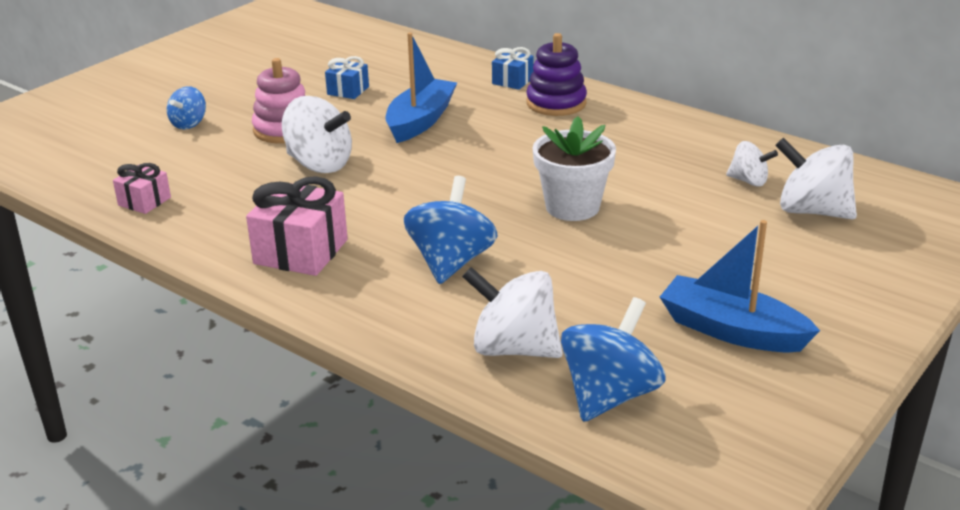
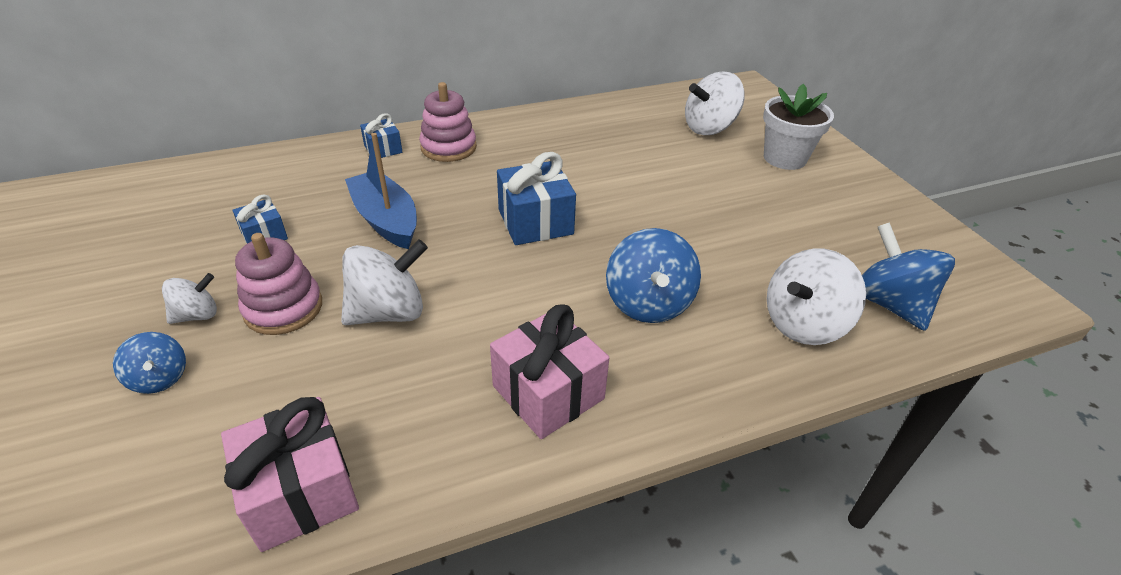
camera: 60 degrees left, 10 degrees up
(144, 201) = (301, 491): pink gift -> pink gift, size x1.77
(451, 262) = (648, 303): blue spinning top -> blue spinning top turned 135 degrees counterclockwise
(499, 177) = (535, 222): none -> blue gift
(556, 103) = (448, 147): purple stacking toy -> pink stacking toy
(572, 207) = (617, 209): white flower pot -> white flower pot (784, 158)
(731, 330) = (832, 218): blue boat -> none
(748, 181) = (651, 130): white spinning top -> white spinning top (197, 315)

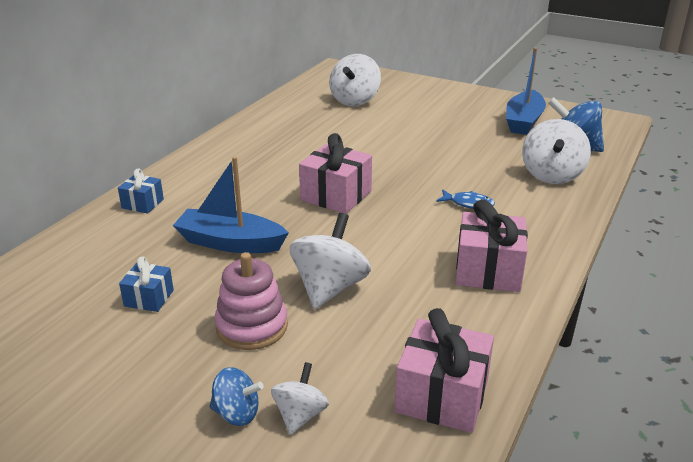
camera: 40 degrees left, 10 degrees down
(197, 315) = (191, 368): white spinning top -> white spinning top (300, 415)
(448, 147) = (195, 181): pink stacking toy -> none
(535, 222) = (336, 196): blue gift -> pink gift
(648, 303) = (468, 204): blue spinning top -> blue fish
(784, 158) = (422, 100): white flower pot -> none
(874, 238) = (523, 121): none -> blue boat

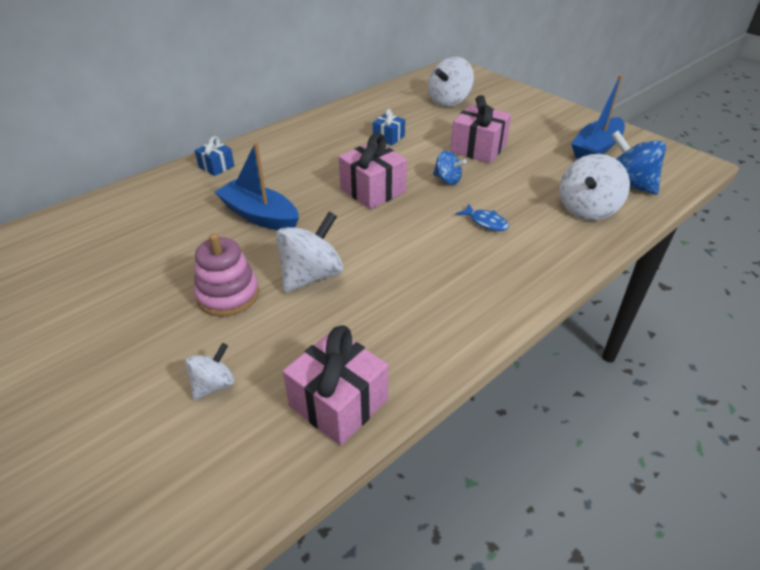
camera: 20 degrees right, 10 degrees up
(149, 298) = (169, 250): blue gift -> blue gift (388, 137)
(237, 413) = (168, 368): blue spinning top -> blue spinning top (447, 180)
(488, 271) = (460, 293): pink gift -> pink gift (478, 148)

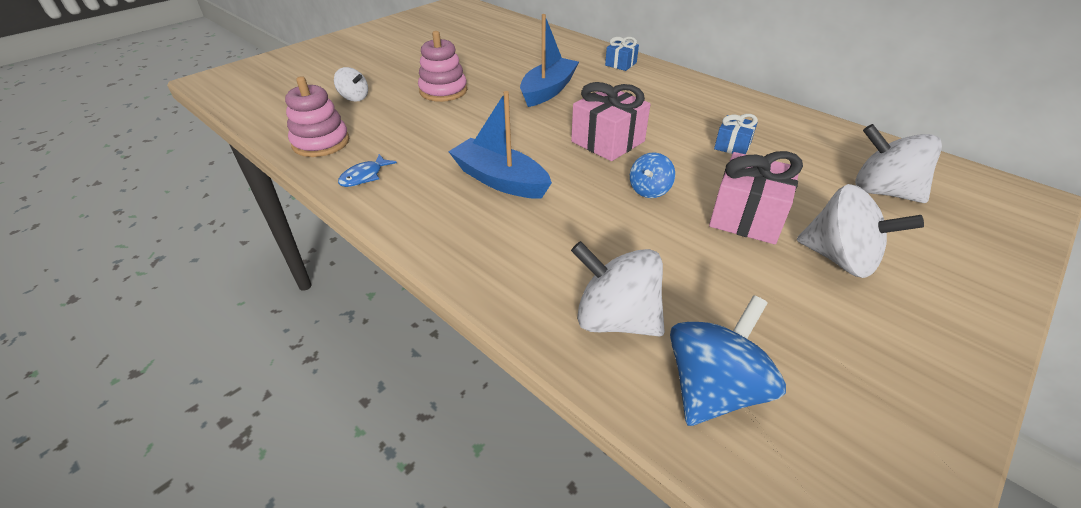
camera: 85 degrees right, 0 degrees up
(311, 276) = (465, 120): white spinning top -> white spinning top (839, 259)
(338, 402) = (321, 142): pink gift -> pink stacking toy
(485, 222) = (562, 218): blue fish -> blue fish (364, 176)
(596, 148) = (834, 361): blue boat -> blue boat (500, 180)

